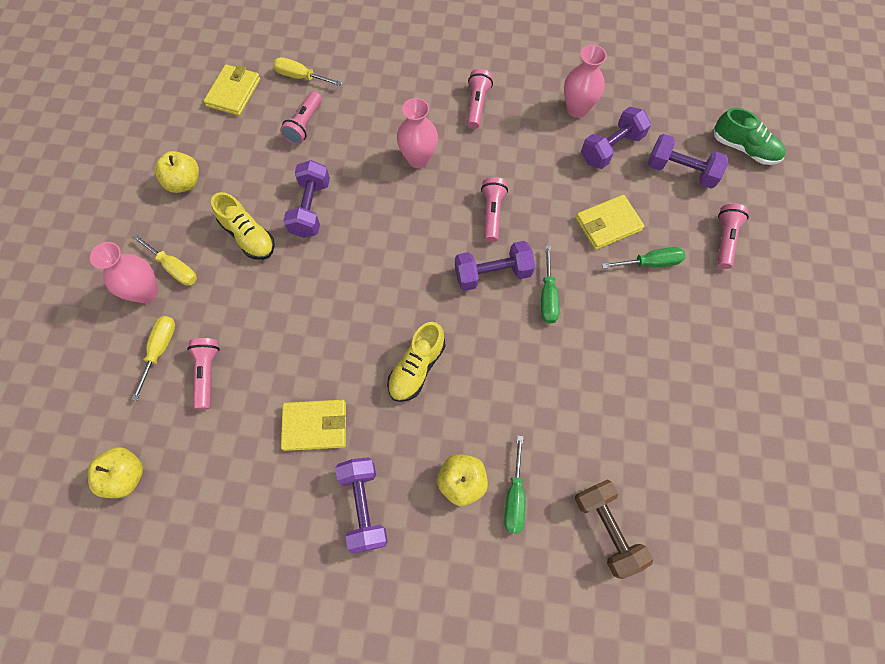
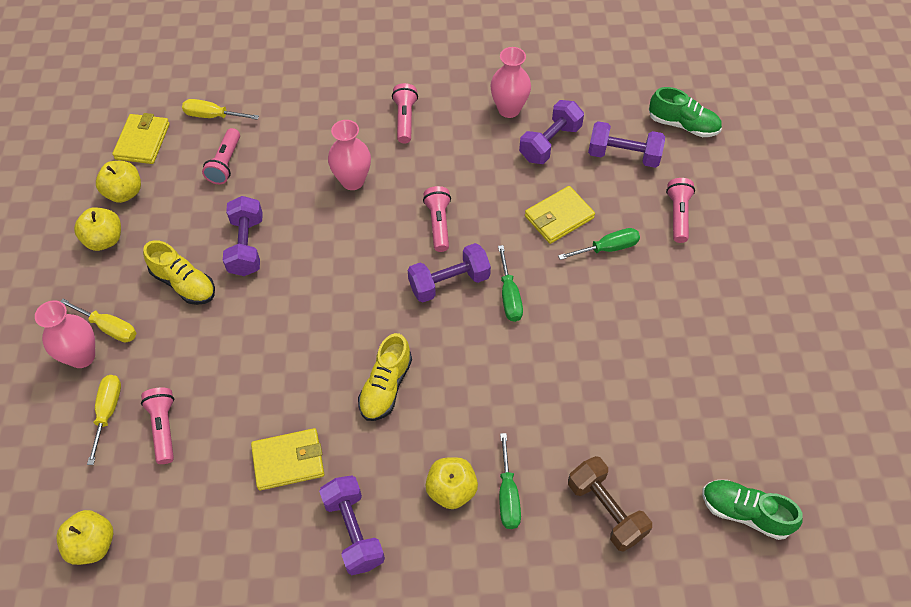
camera: 10 degrees left, 10 degrees down
(209, 140) = (124, 193): none -> yellow apple
(743, 557) = (744, 513): none -> green shoe

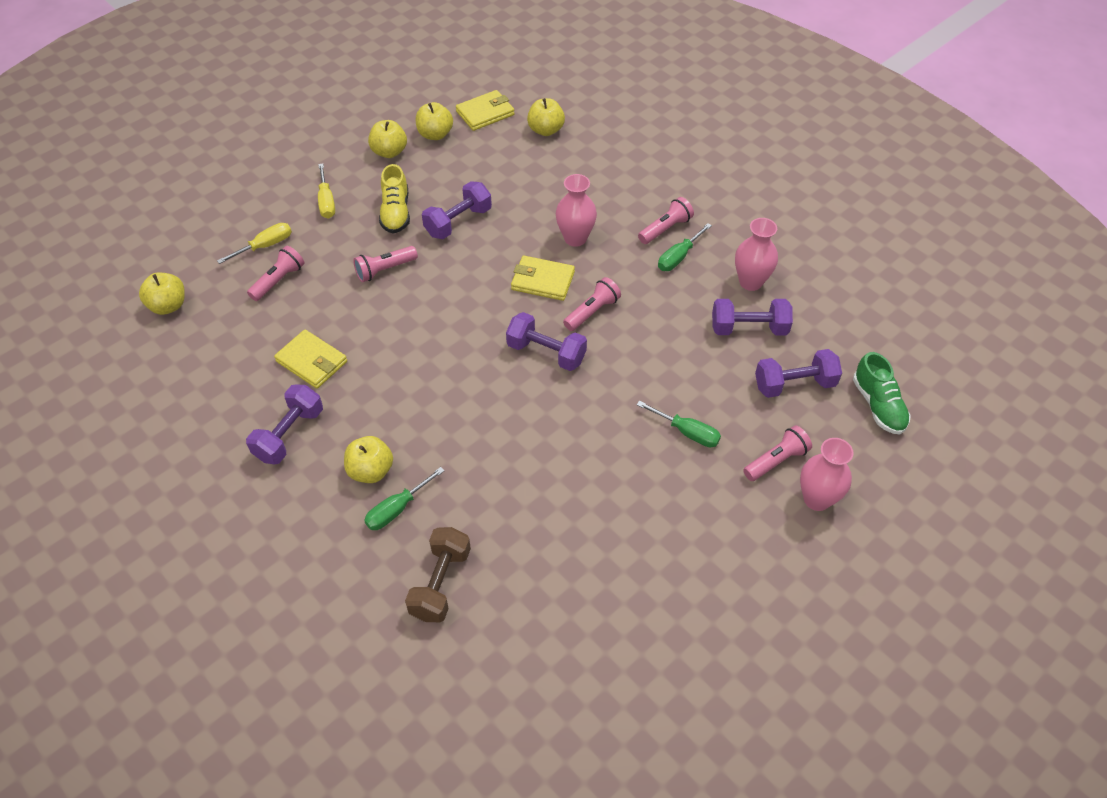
camera: 50 degrees right, 5 degrees down
(82, 356) = (293, 205): pink vase -> pink vase (817, 499)
(213, 116) = (546, 130): yellow screwdriver -> yellow apple
(225, 163) = (514, 164): pink flashlight -> pink flashlight (385, 270)
(385, 387) = (420, 375): yellow shoe -> none
(509, 296) = (573, 397): green screwdriver -> green screwdriver (678, 257)
(559, 217) = (682, 381): yellow wallet -> yellow wallet (543, 281)
(623, 155) = (794, 384): purple dumbbell -> purple dumbbell turned 75 degrees counterclockwise
(744, 513) = (526, 689): green shoe -> none

